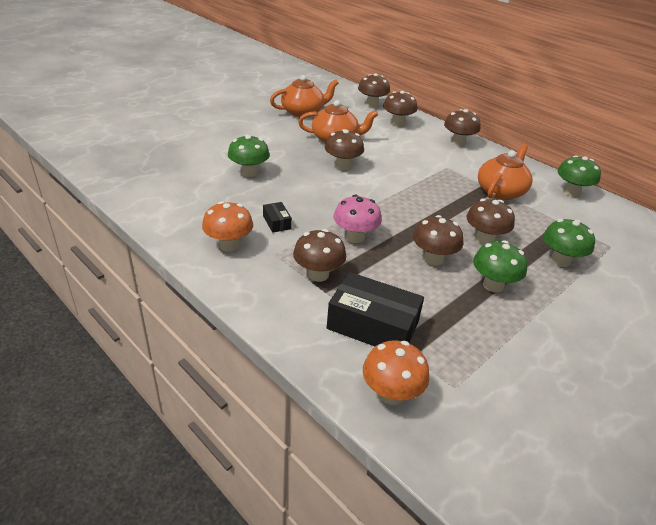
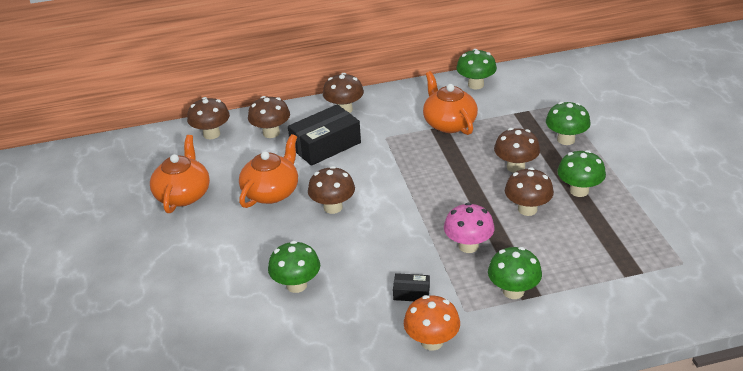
camera: 55 degrees left, 0 degrees up
(318, 274) = (513, 291): brown mushroom -> green mushroom
(373, 325) = (598, 281): black box -> black box (325, 145)
(391, 394) = (678, 300): orange mushroom -> none

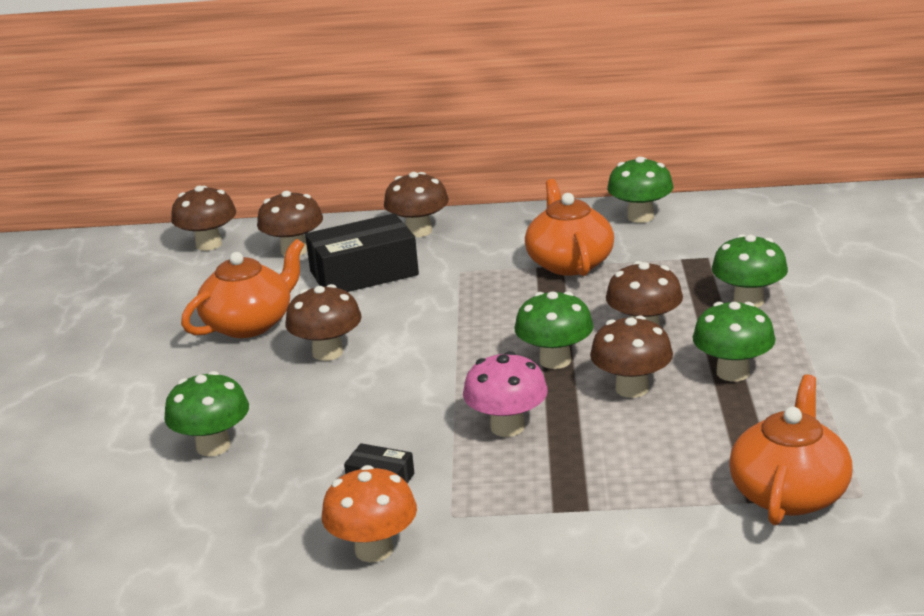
camera: 15 degrees right, 10 degrees down
(183, 195) = (123, 314): orange teapot -> orange teapot (789, 493)
(513, 291) = (545, 498): green mushroom -> green mushroom (555, 360)

